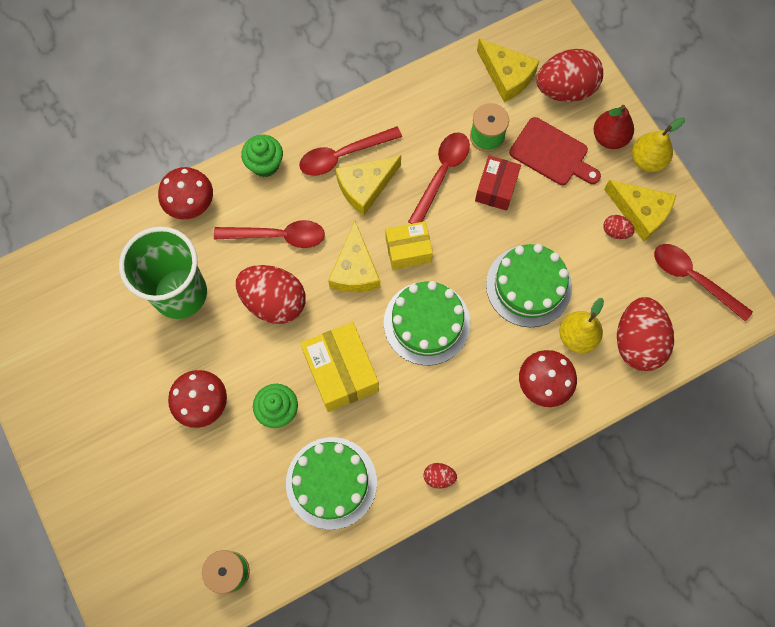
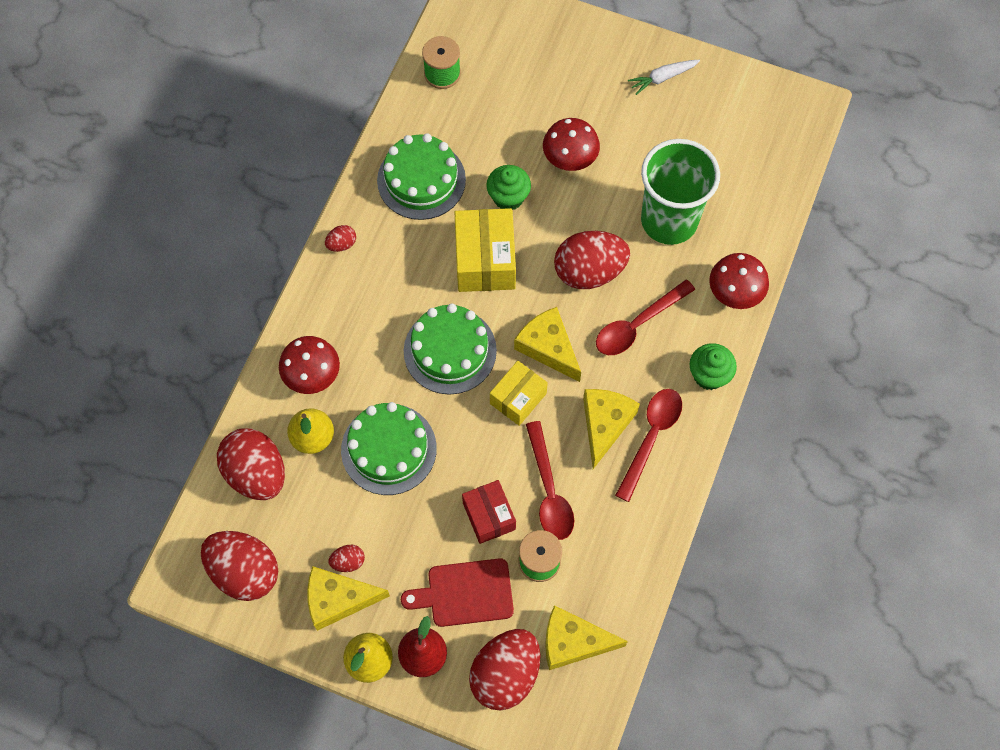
camera: 140 degrees right, 5 degrees down
(65, 414) = (662, 78): none -> white carrot
(341, 372) = (485, 260): yellow box -> yellow box turned 60 degrees clockwise
(693, 278) = (244, 572): red spoon -> red egg

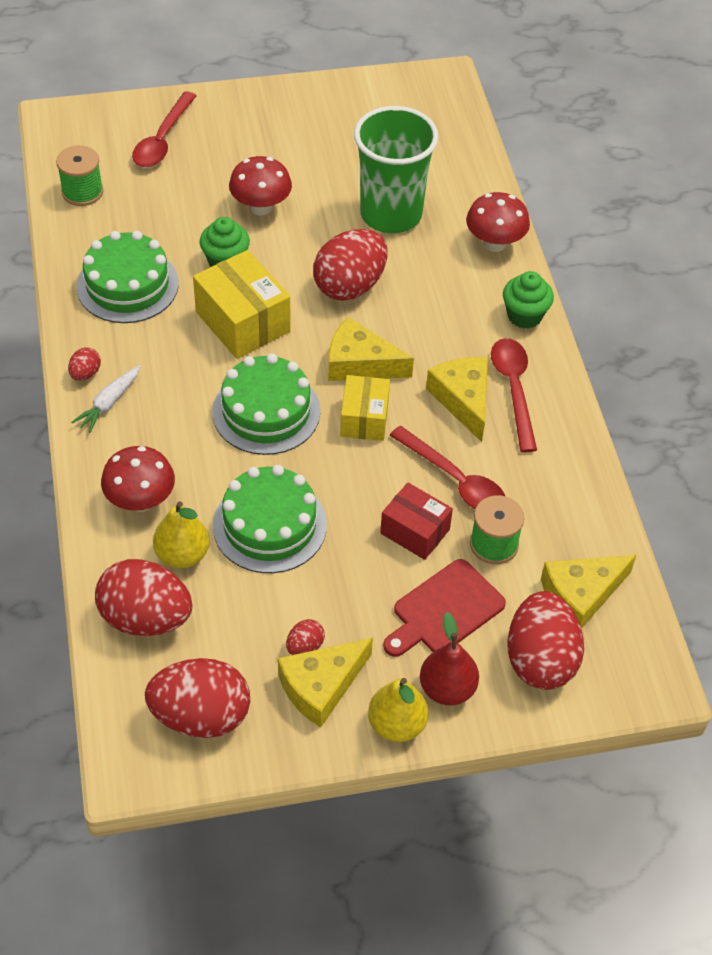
camera: 35 degrees left, 15 degrees down
(637, 324) = (428, 306): red spoon -> red spoon (162, 139)
(662, 78) = (297, 111): white carrot -> white carrot (109, 403)

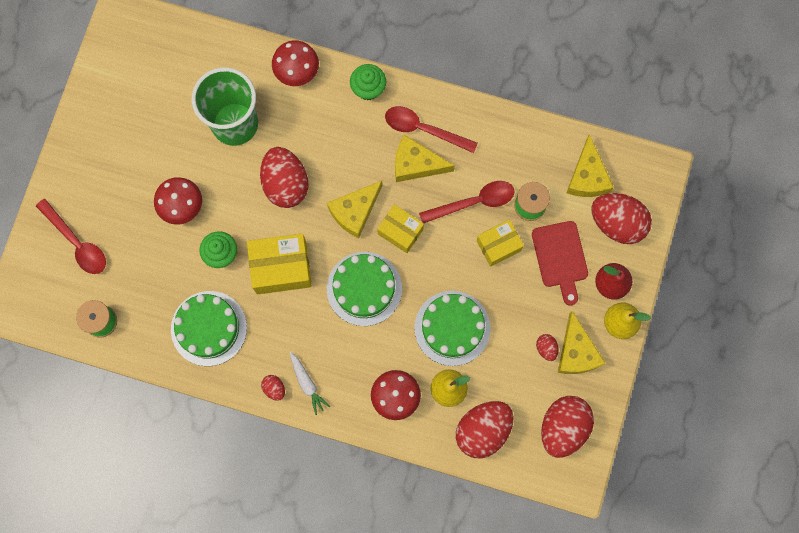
camera: 60 degrees left, 25 degrees up
(415, 531) = (498, 245): red box -> yellow box

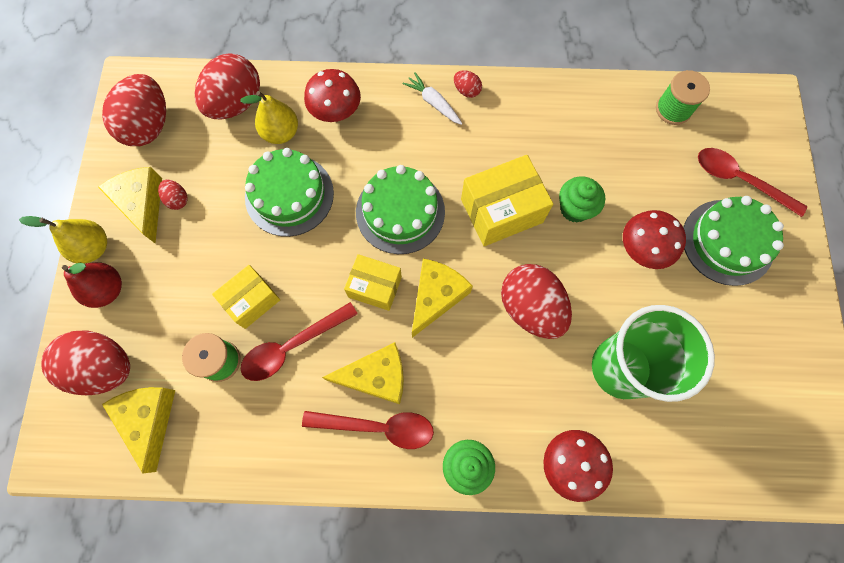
camera: 165 degrees right, 5 degrees down
(209, 328) = (557, 130): green cake -> green cake (727, 242)
(560, 258) = (173, 305): red cutting board -> none

